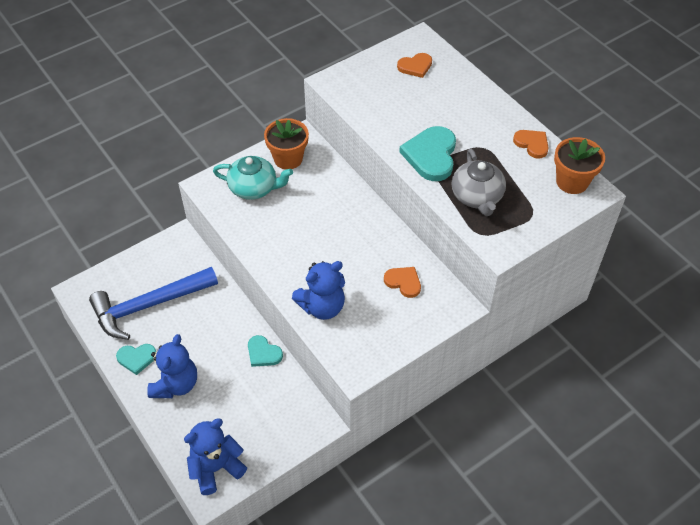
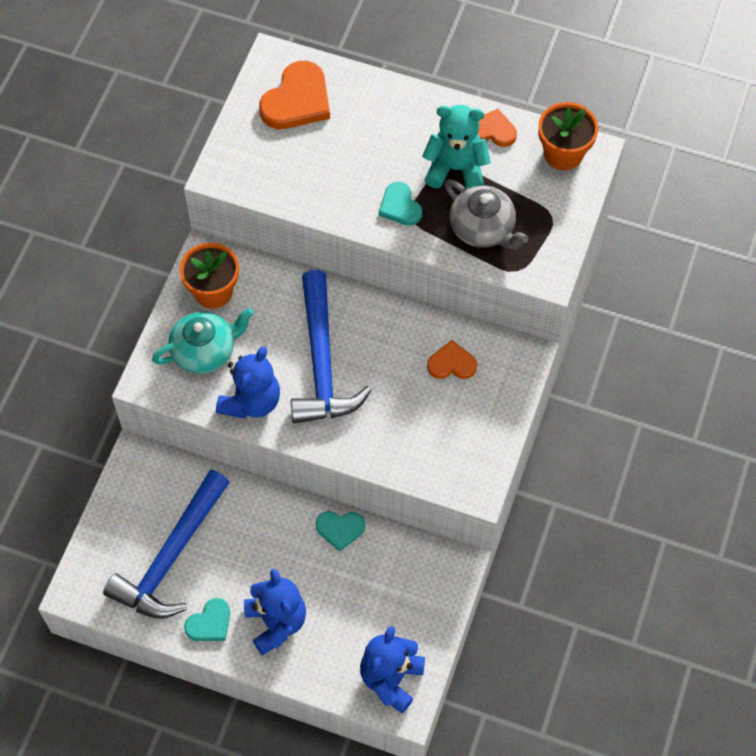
camera: 35 degrees left, 10 degrees up
(319, 234) = (321, 362): none -> blue hammer
(322, 306) = (391, 443): blue teddy bear -> blue teddy bear (251, 401)
(415, 66) = (297, 100): orange heart -> orange heart, size x1.70
(431, 155) = (400, 206): turquoise heart -> turquoise heart, size x0.59
(487, 153) = (455, 168): none -> turquoise teddy bear

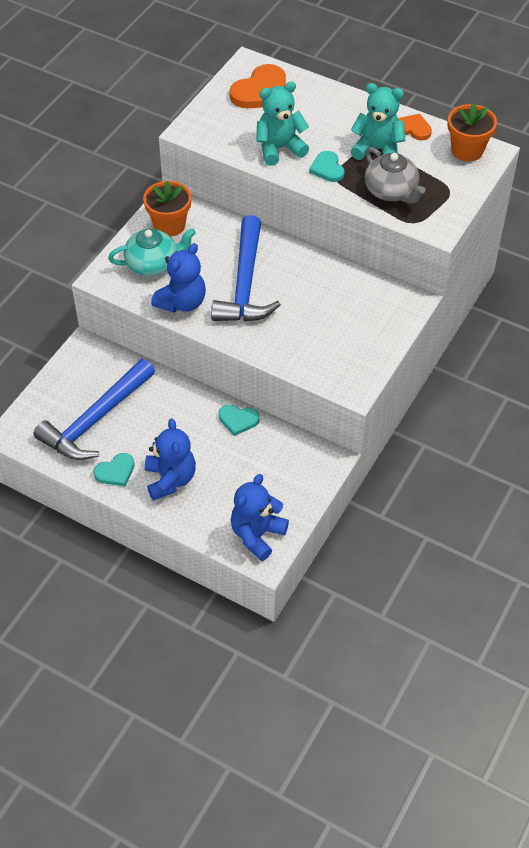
camera: 10 degrees right, 10 degrees down
(336, 185) = (279, 148): none -> turquoise teddy bear
(452, 363) = (351, 298): orange heart -> none

